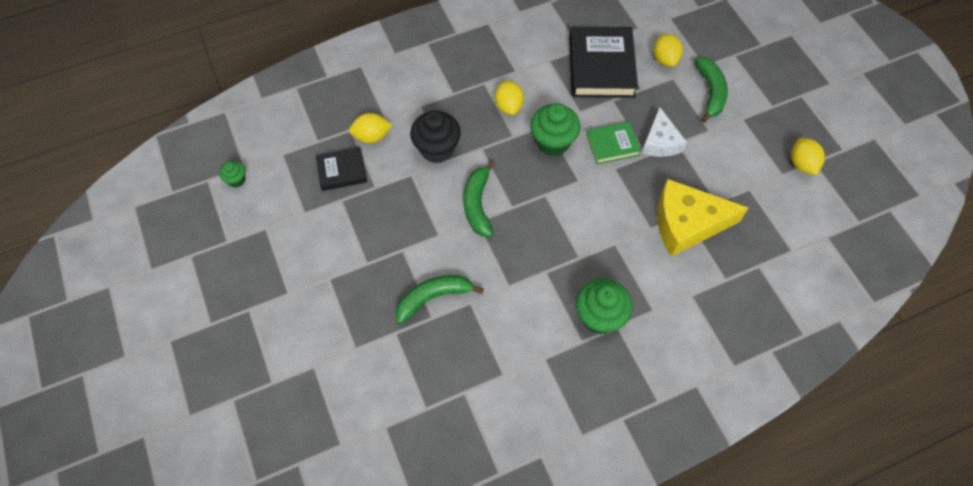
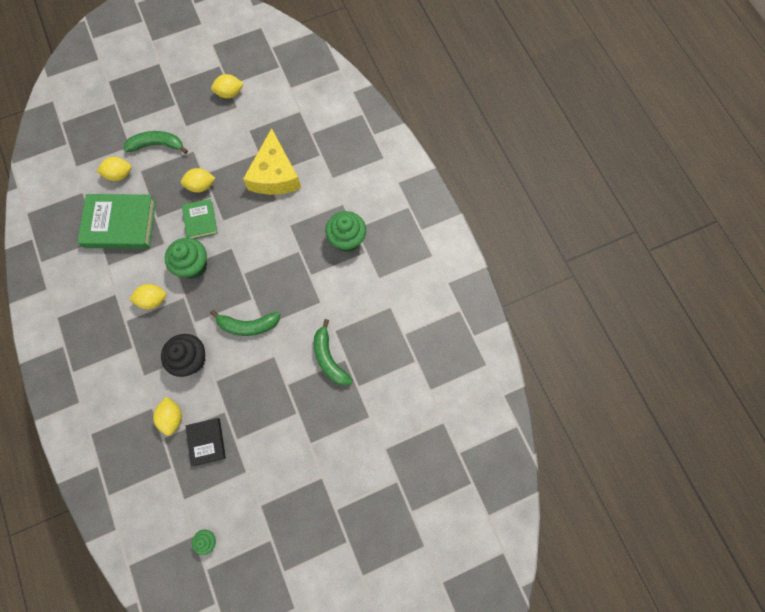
camera: 90 degrees left, 10 degrees up
(601, 66) = (120, 224): black book -> green book
(660, 142) = (201, 186): white cheese -> yellow lemon

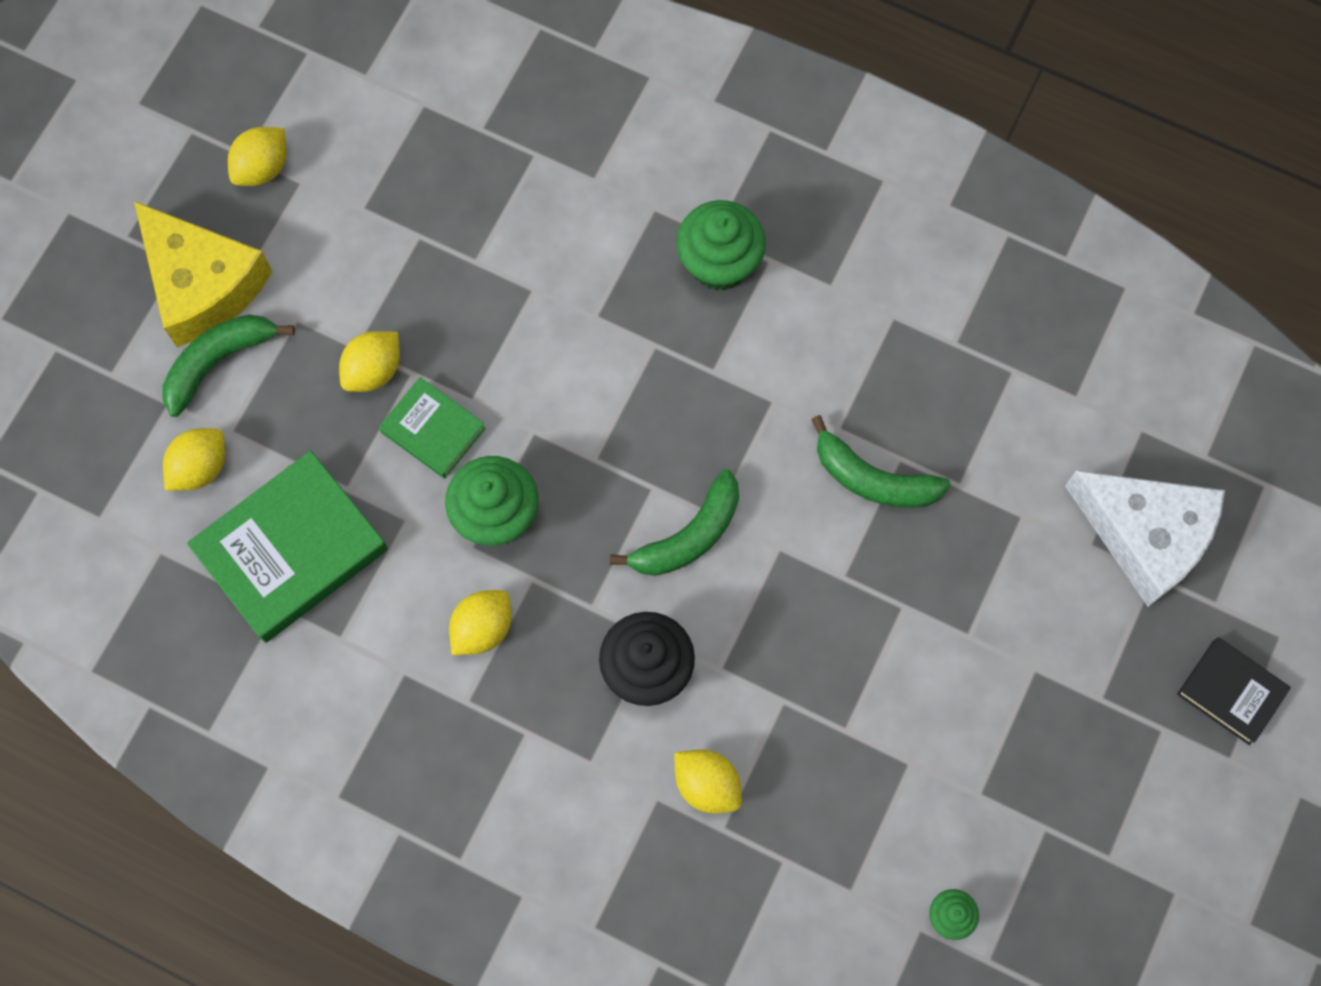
camera: 40 degrees left, 0 degrees up
(206, 442) = (801, 773): black book -> black book (1231, 692)
(274, 175) = (488, 250): yellow cheese -> yellow cheese (202, 284)
(408, 463) = (1145, 535): none -> white cheese

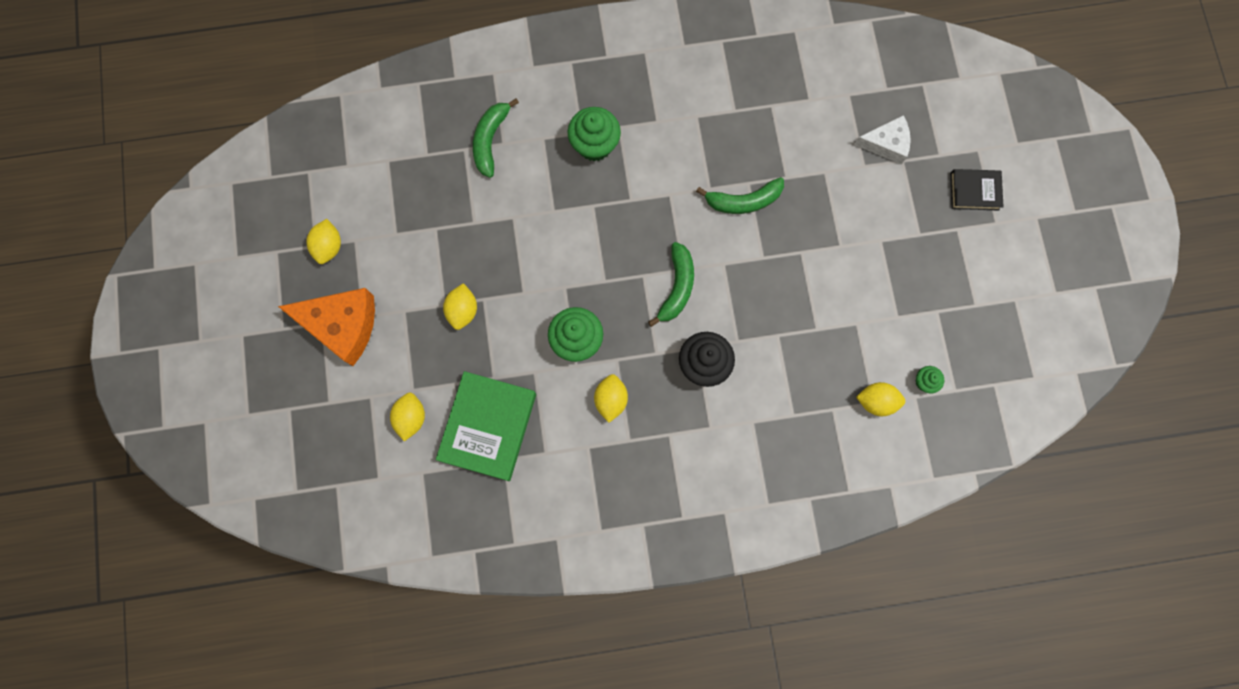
camera: 35 degrees left, 5 degrees up
(202, 284) = (342, 326): yellow cheese -> orange cheese
(219, 361) = (380, 359): green banana -> green banana (490, 140)
(433, 430) = (514, 320): green book -> none
(707, 784) = (771, 399): yellow lemon -> yellow lemon (876, 401)
(1145, 535) = (886, 144): white cheese -> white cheese, size x0.62

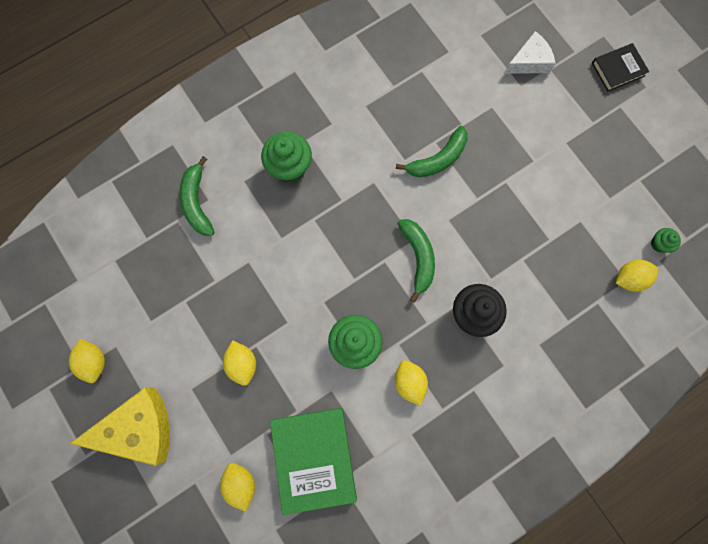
camera: 25 degrees left, 0 degrees up
(342, 326) = (139, 428): orange cheese -> yellow cheese

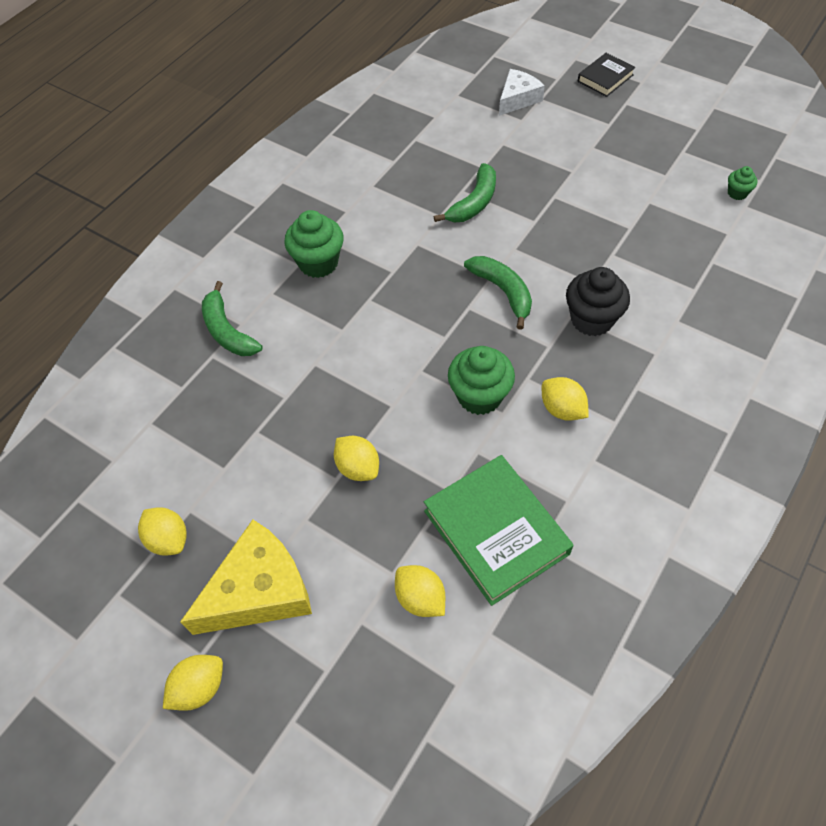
camera: 20 degrees left, 20 degrees down
(629, 278) = (729, 231): yellow lemon -> yellow lemon (199, 687)

